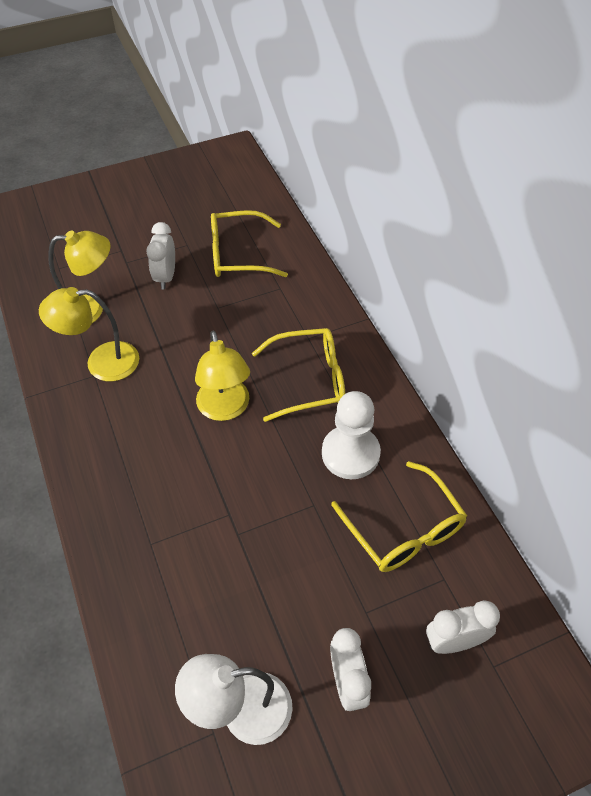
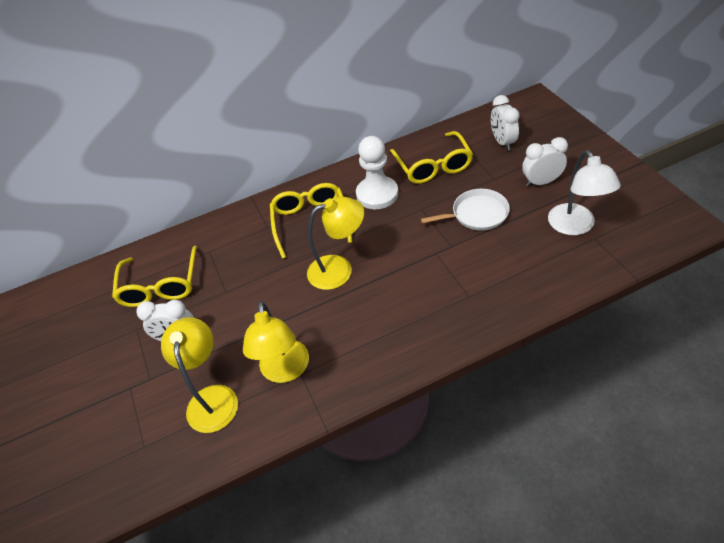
camera: 85 degrees left, 5 degrees down
(291, 575) = (477, 214): none -> white pan
(403, 529) = (433, 166): yellow glasses -> yellow glasses turned 105 degrees clockwise

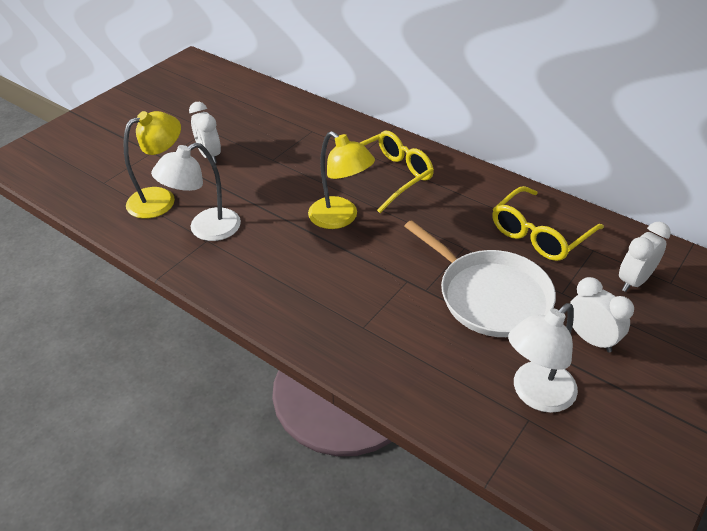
camera: 55 degrees right, 5 degrees down
(160, 285) = (258, 122): yellow glasses -> none
(285, 371) = (205, 229): yellow lamp -> white lamp
(377, 194) = (461, 207): white pawn -> none
(477, 214) = (489, 295): white pan -> white pan, size x1.56

